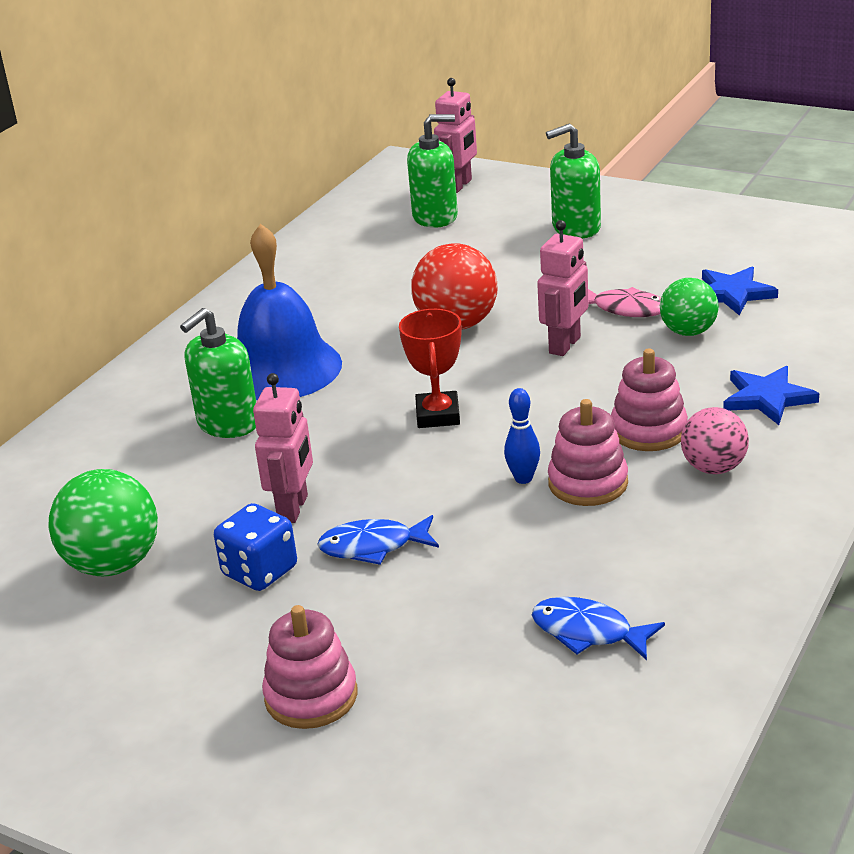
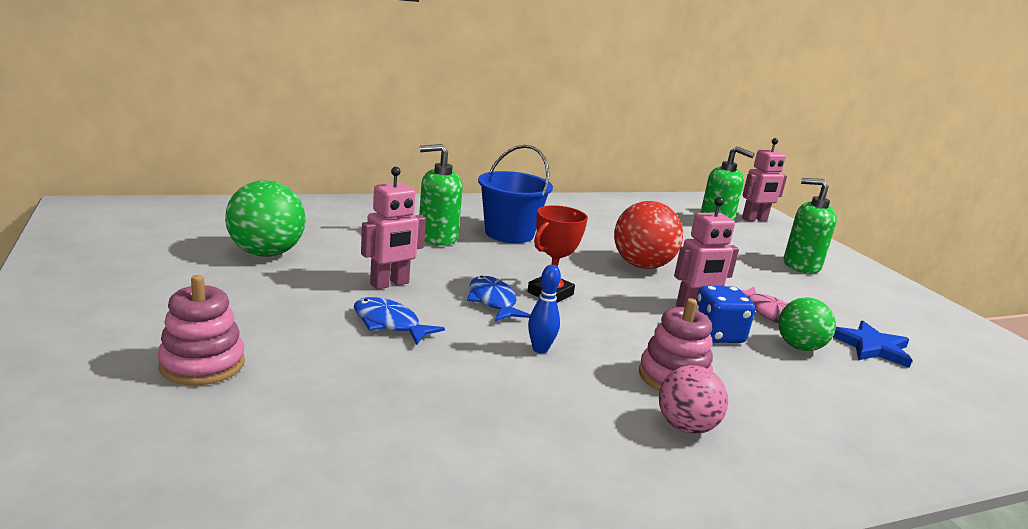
camera: 35 degrees right, 10 degrees down
(260, 571) = (314, 296): blue dice -> blue dice (717, 335)
(282, 369) = (509, 233): blue bell -> blue bucket
(588, 483) = (577, 377): pink stacking toy -> none
(588, 632) = (409, 455): blue fish -> blue fish (493, 301)
(767, 398) = (804, 415): blue star -> none

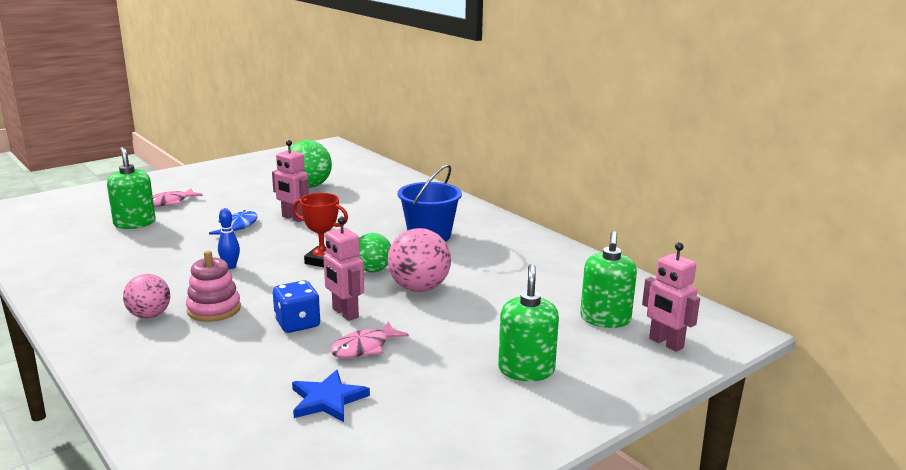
camera: 75 degrees right, 0 degrees up
(202, 364) = (169, 202): pink stacking toy -> pink fish
(437, 237) = (389, 217): green soap dispenser -> green soap dispenser (134, 223)
(493, 301) = (292, 246): blue fish -> none
(642, 266) = (419, 288): red ball -> pink ball
(799, 347) = (299, 360): green ball -> green ball (373, 270)

